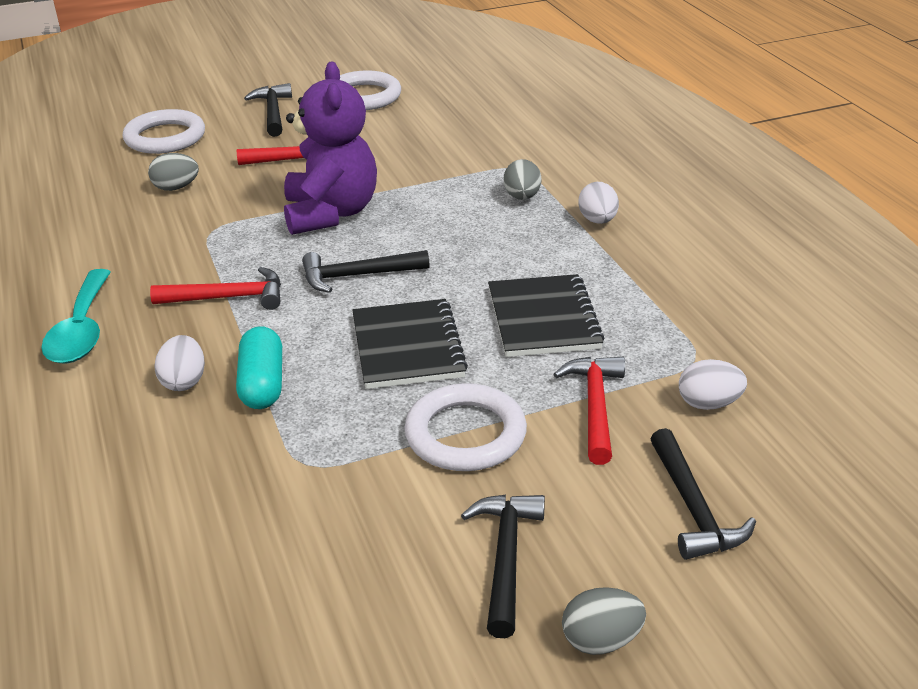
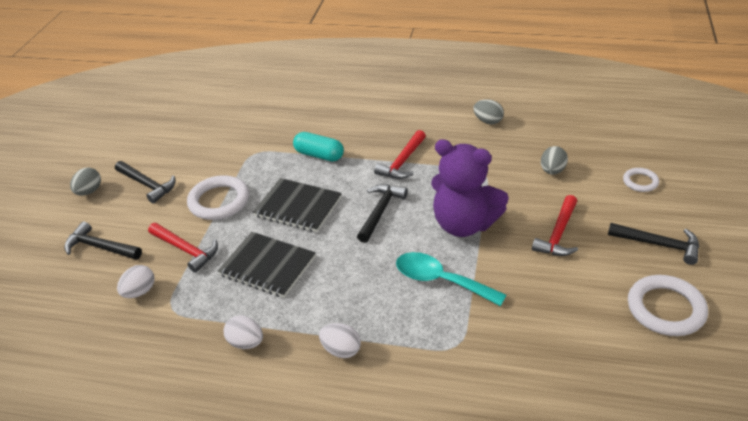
camera: 125 degrees right, 5 degrees up
(82, 330) = (416, 115): turquoise spoon -> turquoise spoon (440, 280)
(165, 137) = (640, 182): white ring -> white ring, size x0.55
(184, 381) = (344, 135): white egg -> white egg (246, 342)
(522, 197) = (408, 325): grey egg -> grey egg (488, 121)

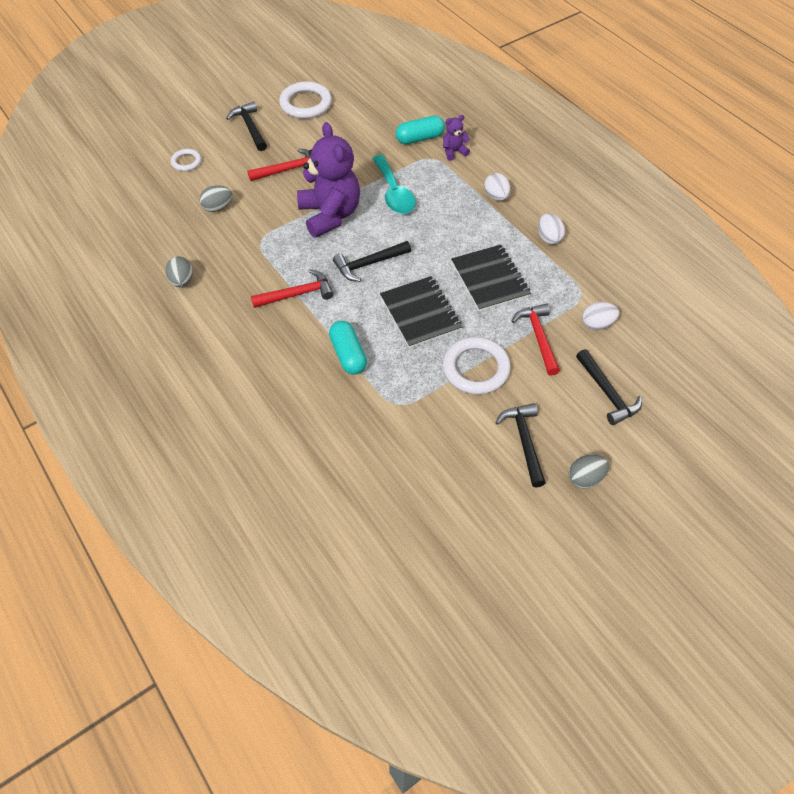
camera: 140 degrees left, 15 degrees up
(444, 372) = (454, 152): none -> purple teddy bear
(499, 360) = (420, 138): none -> turquoise capsule

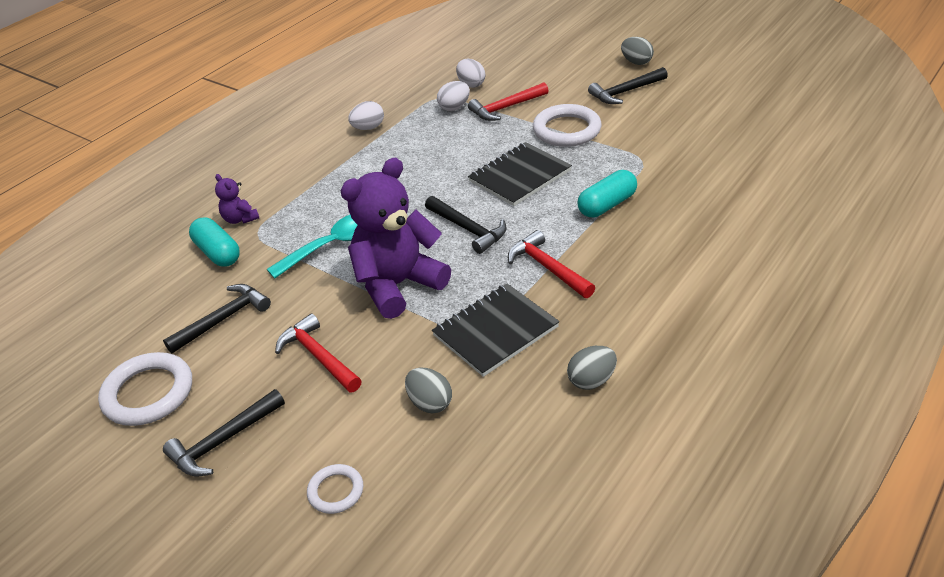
camera: 105 degrees left, 15 degrees down
(490, 279) = (446, 147): black notebook -> black notebook (495, 331)
(496, 196) = (315, 171): white egg -> white egg (454, 107)
(607, 393) = (545, 68): black hammer -> black hammer (223, 319)

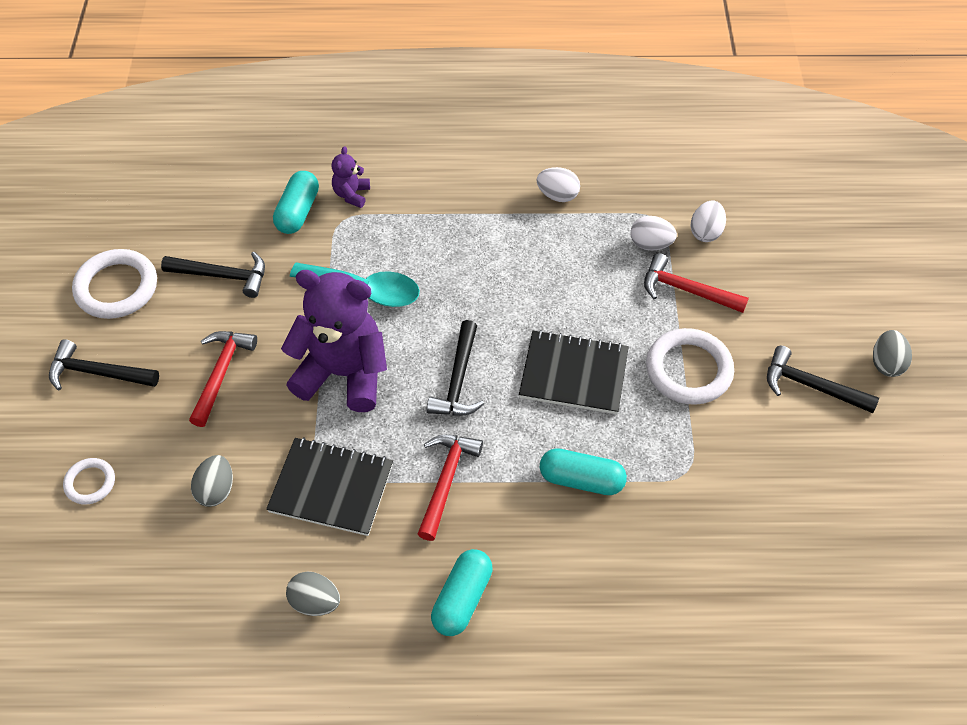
camera: 50 degrees right, 15 degrees up
(655, 298) = (462, 599): none -> turquoise capsule

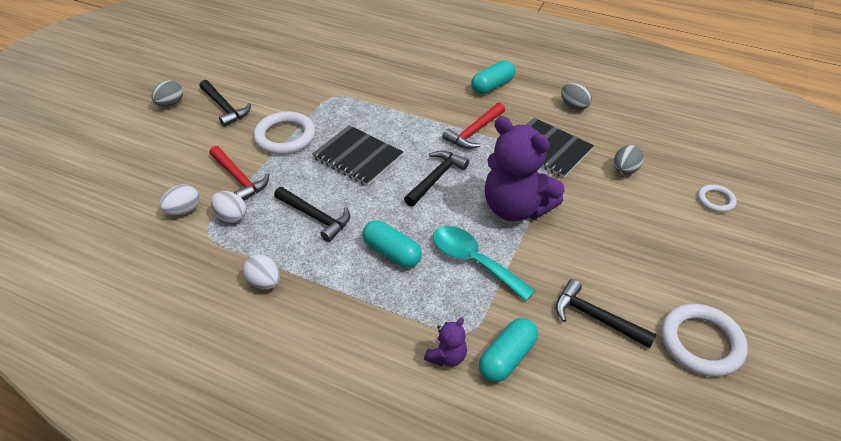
camera: 155 degrees left, 10 degrees down
(98, 373) = (715, 272): black hammer -> black hammer (315, 217)
(221, 373) = (610, 238): red hammer -> none
(581, 480) = (395, 109): turquoise capsule -> turquoise capsule (392, 253)

